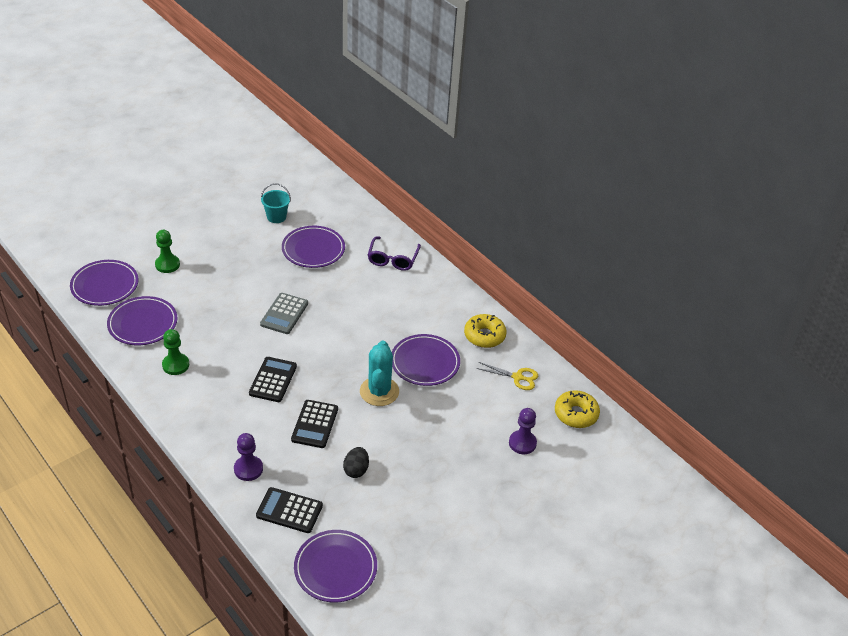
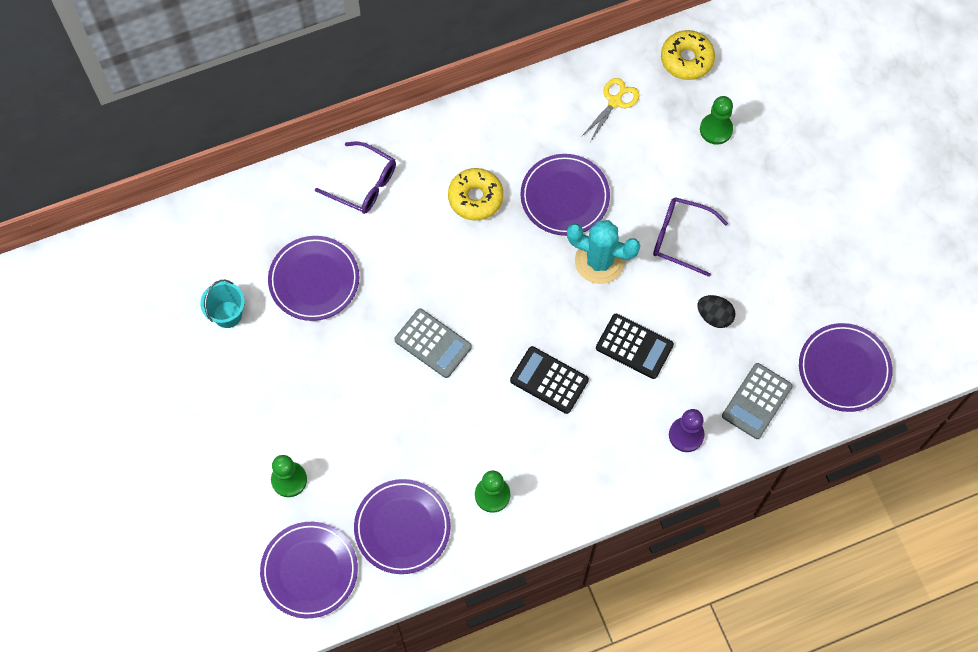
camera: 70 degrees left, 25 degrees up
(289, 511) = (757, 401): black calculator -> grey calculator
(417, 437) = (681, 238): none -> purple glasses
(484, 336) = (537, 116): yellow donut -> yellow donut (475, 198)
(522, 443) = (716, 129): purple pawn -> green pawn

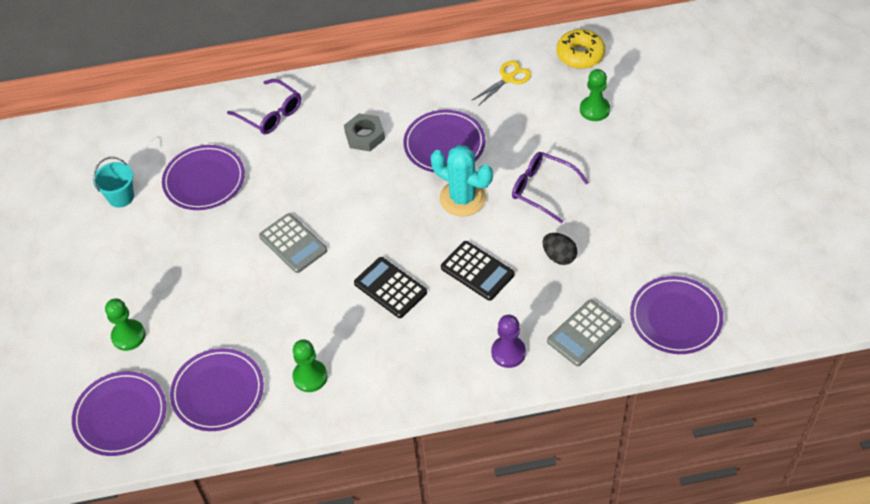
camera: 15 degrees right, 15 degrees down
(475, 198) = (365, 136): yellow donut -> grey nut

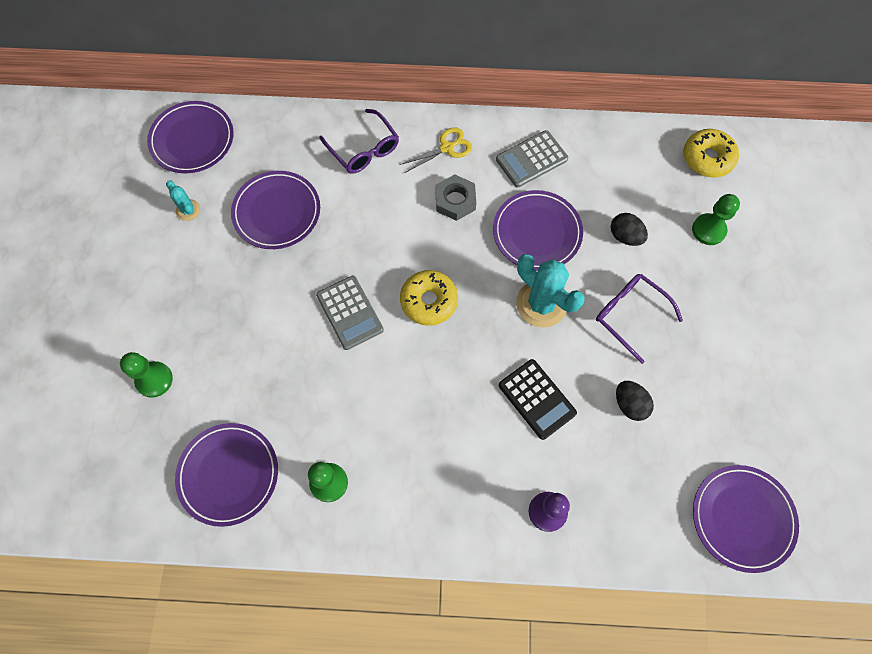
camera: 10 degrees right, 15 degrees up
(120, 416) = (122, 475): purple plate -> purple plate (192, 140)
(121, 197) = (188, 210): turquoise bucket -> turquoise cactus
(362, 219) = (429, 301): none -> yellow donut
(390, 288) = (439, 395): black calculator -> none
(508, 78) = (623, 168): yellow scissors -> yellow scissors (446, 148)
(523, 130) = (625, 236): none -> black egg
(584, 333) = (636, 510): grey calculator -> grey calculator (531, 159)

